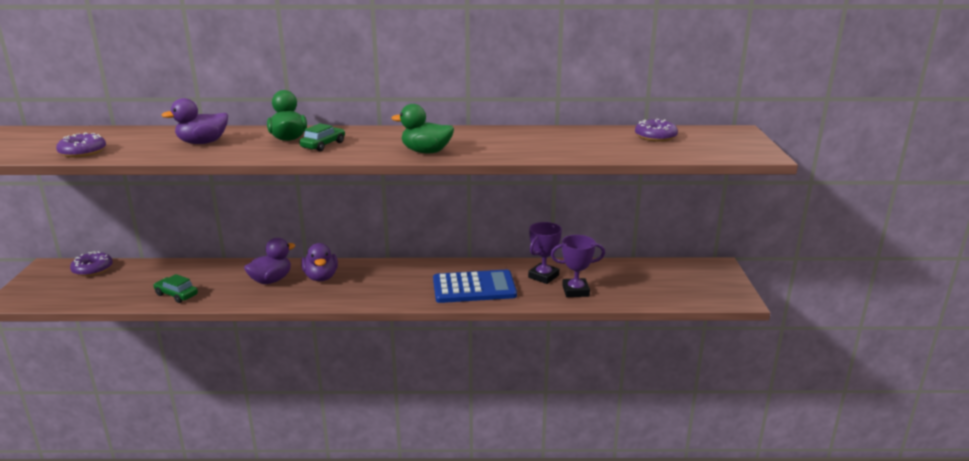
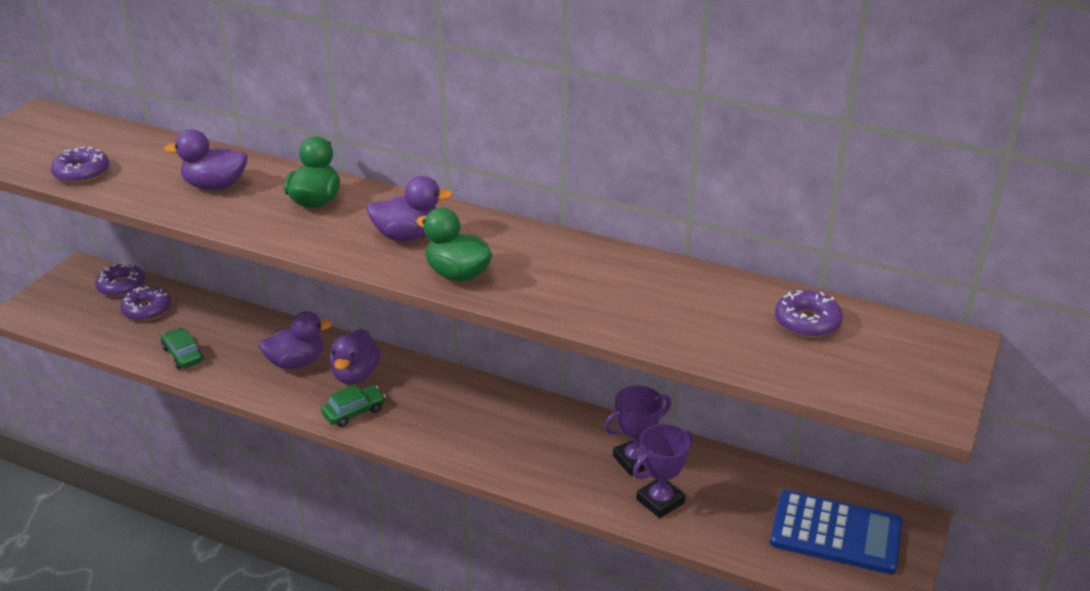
camera: 25 degrees right, 10 degrees up
(126, 277) = (147, 310): none -> purple donut
(323, 145) = (345, 226): green car -> green car (354, 412)
(373, 142) = (408, 236): none -> purple duck
(474, 288) = (529, 452): blue calculator -> blue calculator (836, 533)
(575, 291) = (660, 501): purple trophy -> purple trophy turned 60 degrees counterclockwise

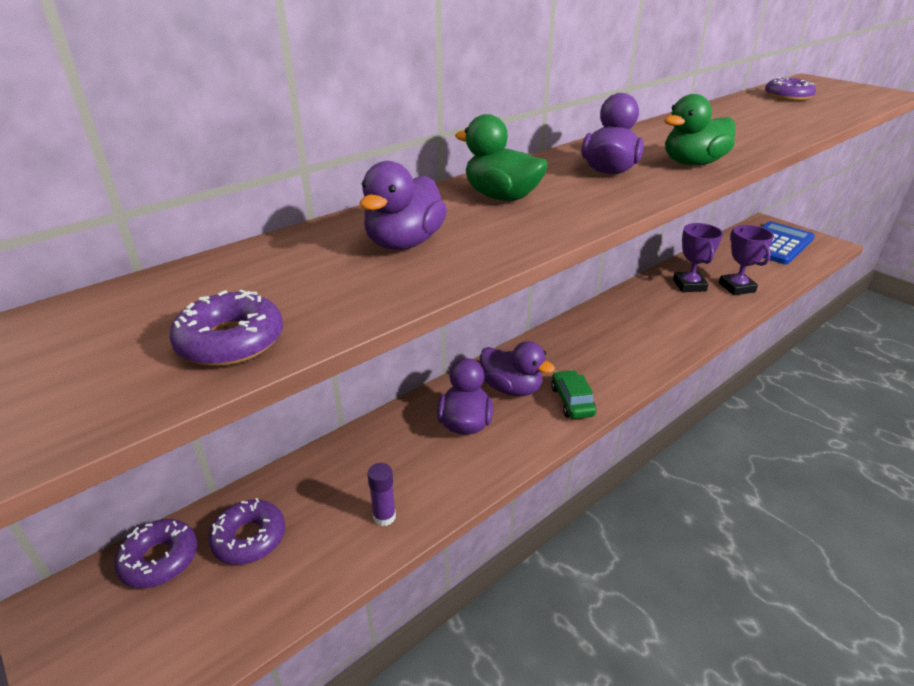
camera: 65 degrees left, 0 degrees up
(183, 355) = (384, 517): green car -> purple glue stick

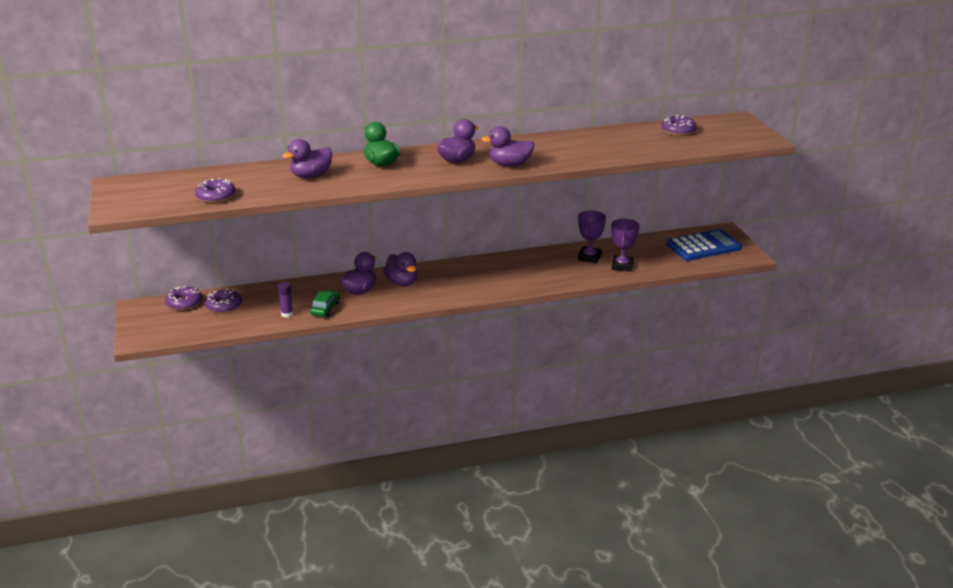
camera: 25 degrees right, 5 degrees down
(572, 401) = (428, 296): green car -> green car (325, 309)
(692, 163) = (509, 165): green duck -> purple duck

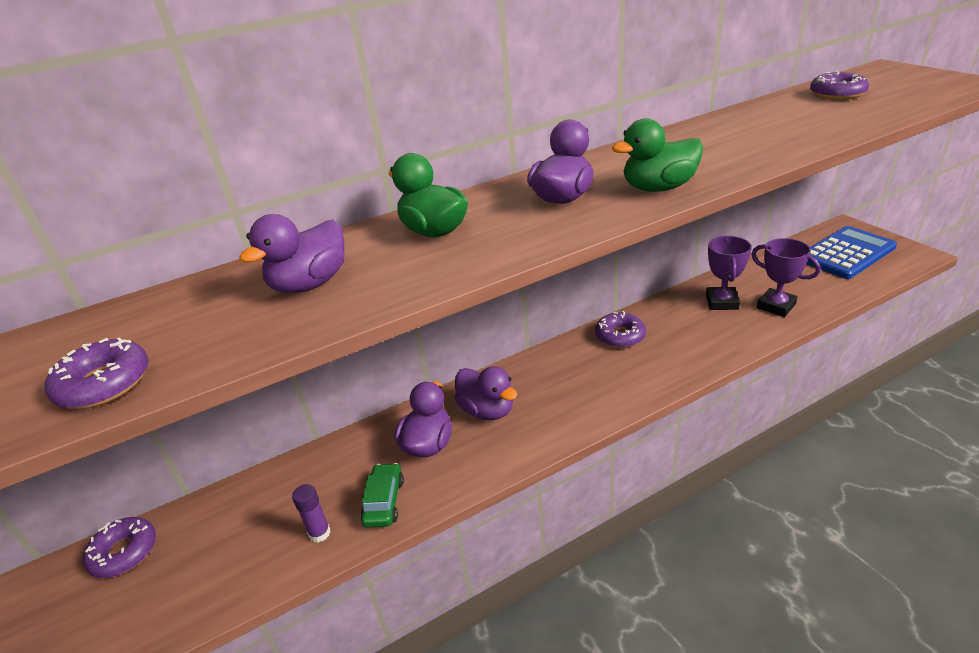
camera: 10 degrees left, 5 degrees up
(224, 306) = (200, 541): purple donut -> purple donut (620, 336)
(509, 165) = (658, 188): purple duck -> green duck
(622, 266) = (776, 306): purple trophy -> purple trophy turned 45 degrees counterclockwise

